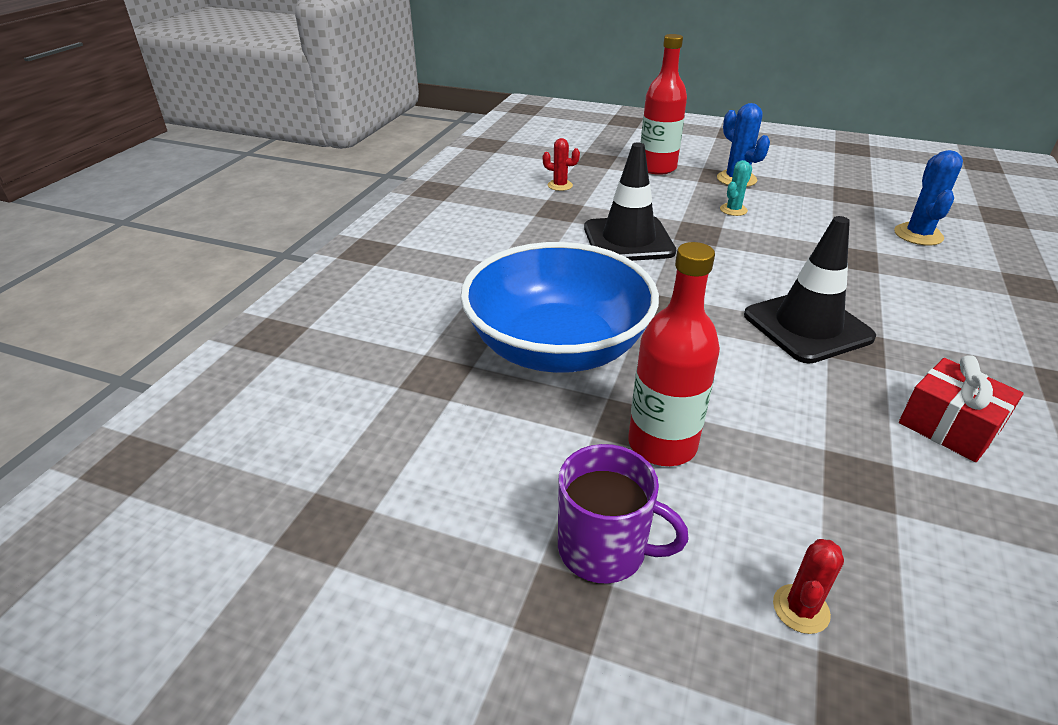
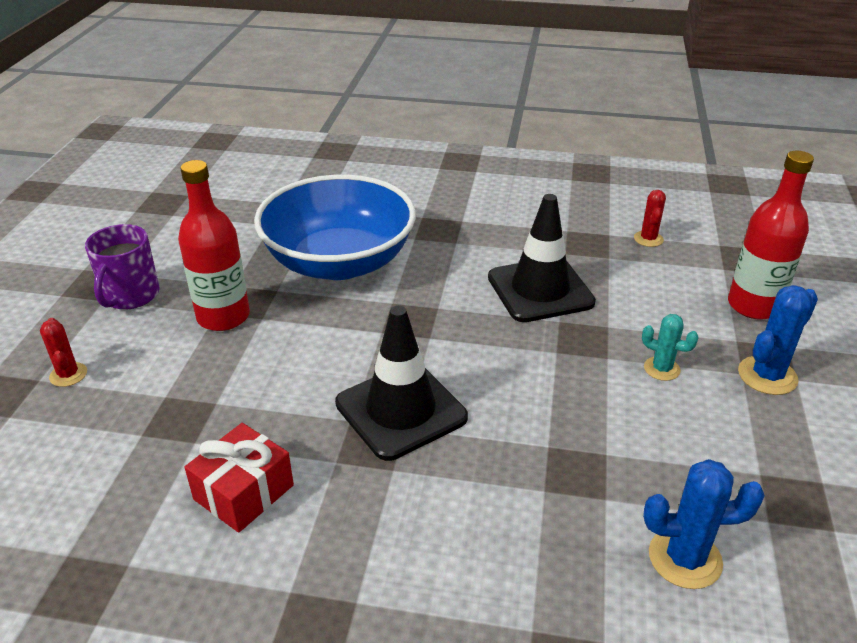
camera: 80 degrees right, 0 degrees up
(801, 609) = (68, 375): red cactus -> red cactus turned 45 degrees clockwise

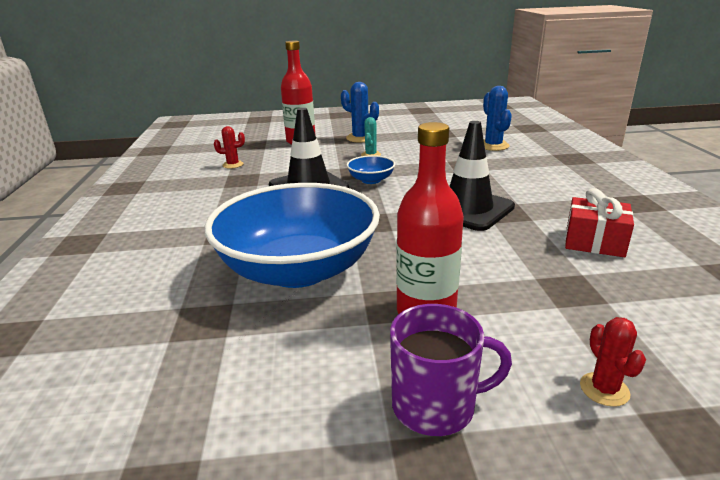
camera: 105 degrees left, 10 degrees down
(68, 375) = (604, 389): red cactus -> red cactus turned 60 degrees counterclockwise
(544, 346) = (371, 180): none -> blue bowl

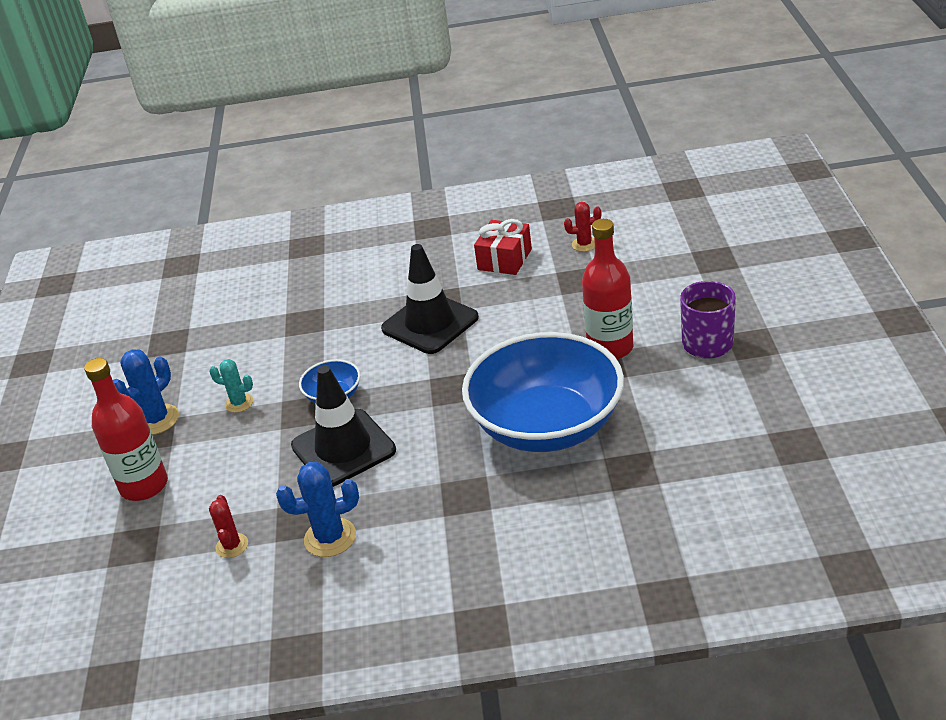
camera: 85 degrees left, 10 degrees up
(493, 146) = (242, 298): blue cactus -> blue cactus (330, 538)
(604, 389) = (683, 281): red cactus -> red cactus (584, 244)

